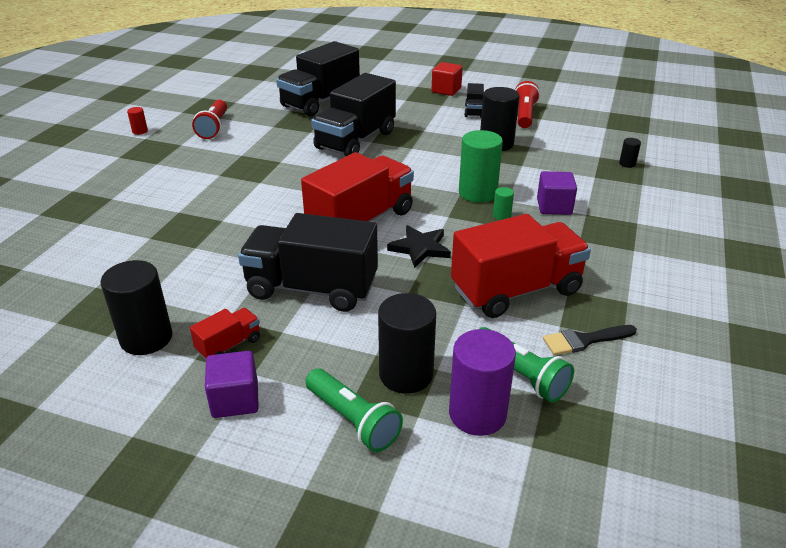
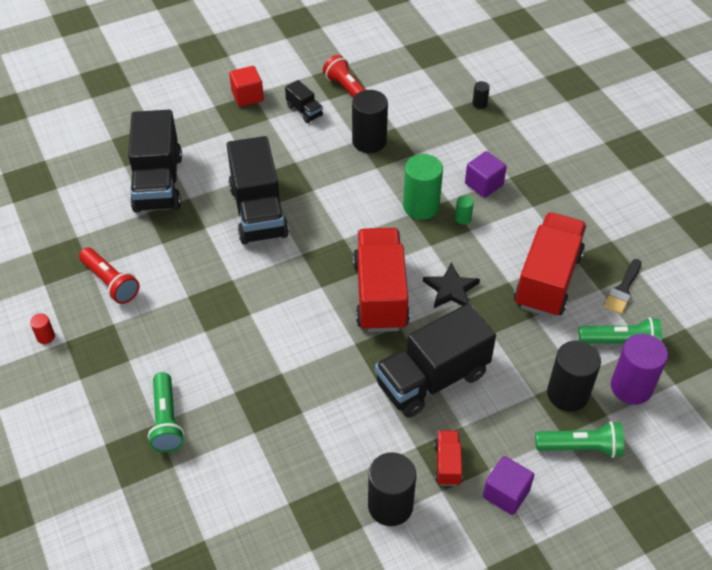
camera: 45 degrees left, 15 degrees up
(119, 200) = (167, 420): none -> green flashlight

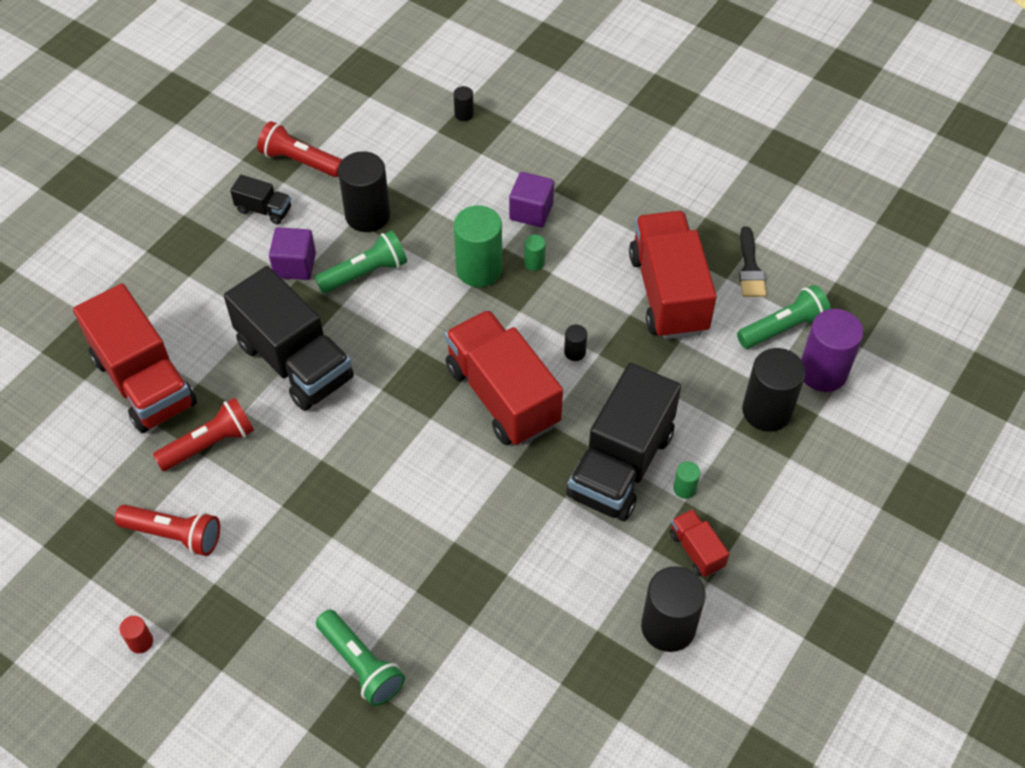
camera: 30 degrees left, 5 degrees up
(158, 183) = (144, 382): black truck -> red truck
(170, 238) = (210, 444): none -> red flashlight
(247, 96) = (180, 220): red cube -> none
(451, 289) = (574, 352): black star -> black cylinder
(467, 418) = (684, 489): none -> green cylinder
(506, 493) = (773, 550): purple cube -> purple cube (295, 265)
(581, 447) = (814, 462): green flashlight -> green flashlight (365, 273)

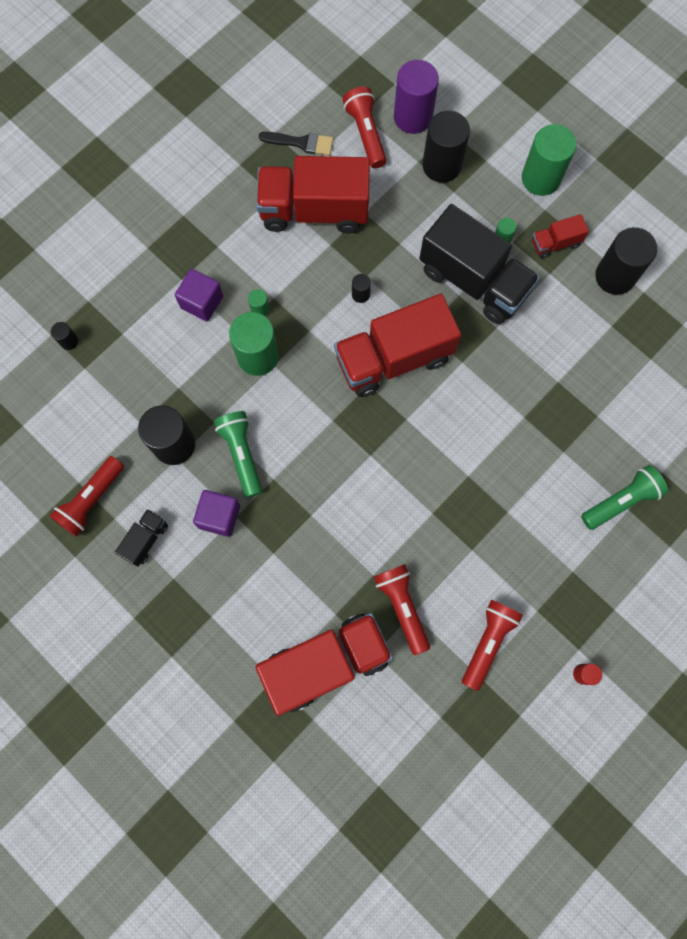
camera: 80 degrees left, 20 degrees up
(295, 361) = (328, 526): black truck -> none
(783, 327) = (365, 134): green flashlight -> red flashlight
(783, 523) = (541, 178): none -> green cylinder

